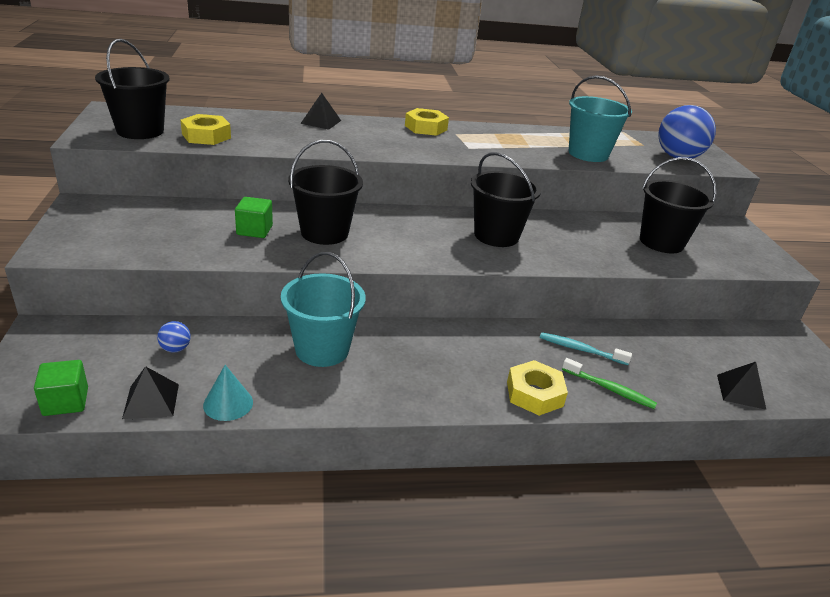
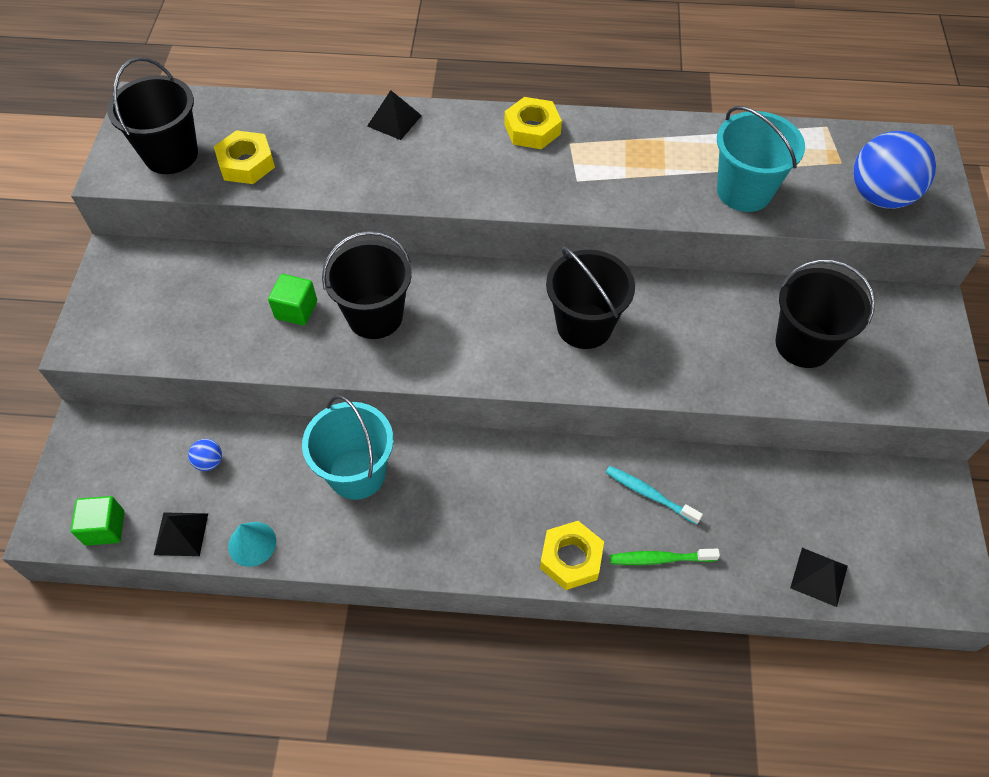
camera: 15 degrees right, 25 degrees up
(609, 389) = (660, 559): green toothbrush -> green toothbrush turned 135 degrees clockwise

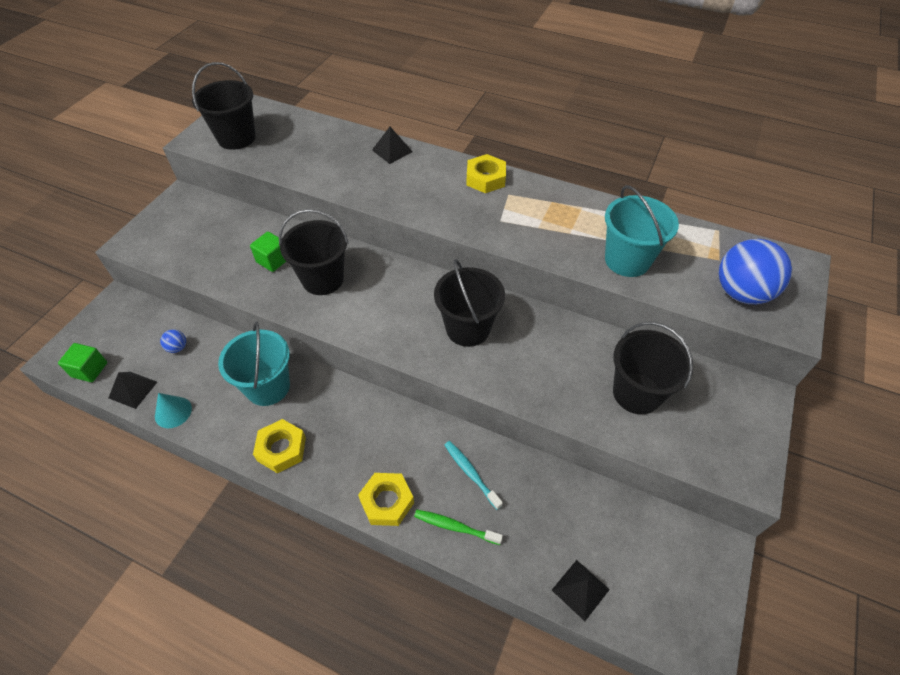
camera: 20 degrees right, 5 degrees down
(246, 163) = (280, 154): yellow nut -> yellow nut (281, 449)

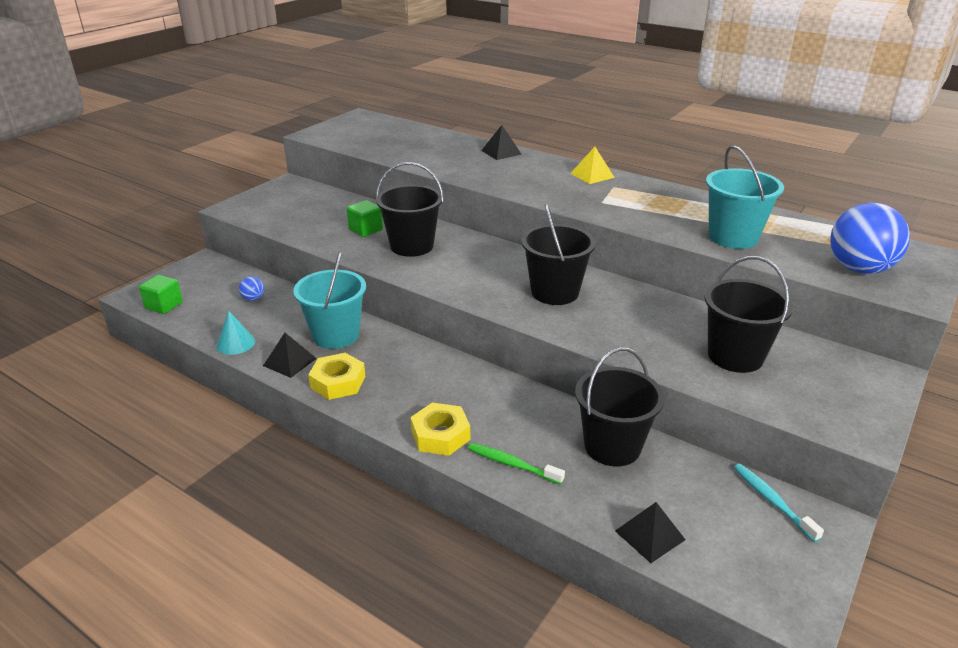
camera: 10 degrees right, 20 degrees down
(133, 390) = (201, 323): black pyramid -> black pyramid (289, 362)
(236, 138) = (353, 135): black bucket -> black bucket (612, 446)
(471, 473) = (539, 424): turquoise toothbrush -> turquoise toothbrush (772, 501)
(485, 179) = (592, 175): yellow nut -> yellow pyramid

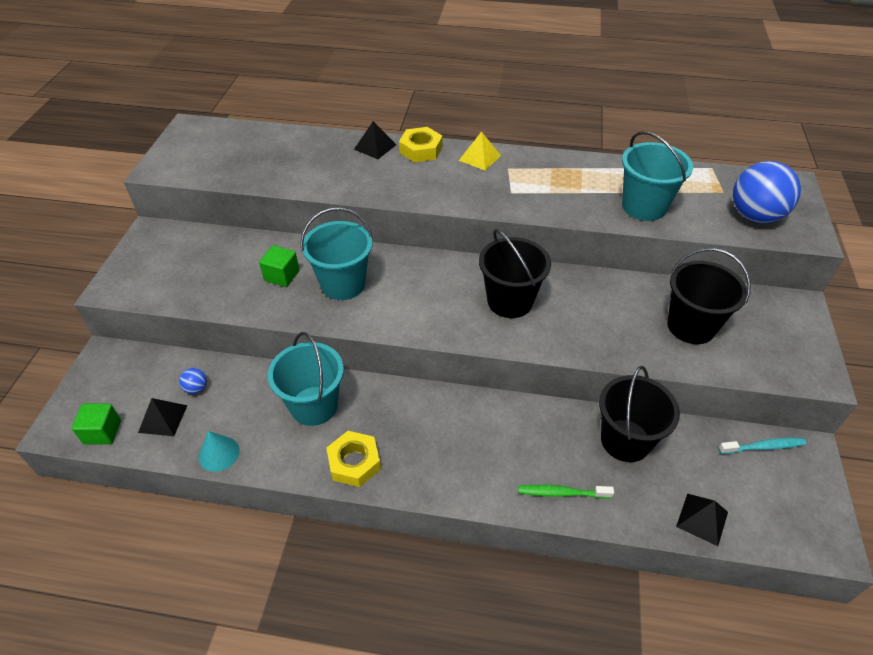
camera: 25 degrees left, 15 degrees up
(289, 362) = (291, 456): black pyramid -> black pyramid (163, 418)
(412, 246) = (343, 284): black bucket -> turquoise bucket
(440, 435) = (484, 486): yellow nut -> yellow nut (421, 150)
(772, 501) = (763, 447): turquoise toothbrush -> turquoise toothbrush turned 135 degrees clockwise

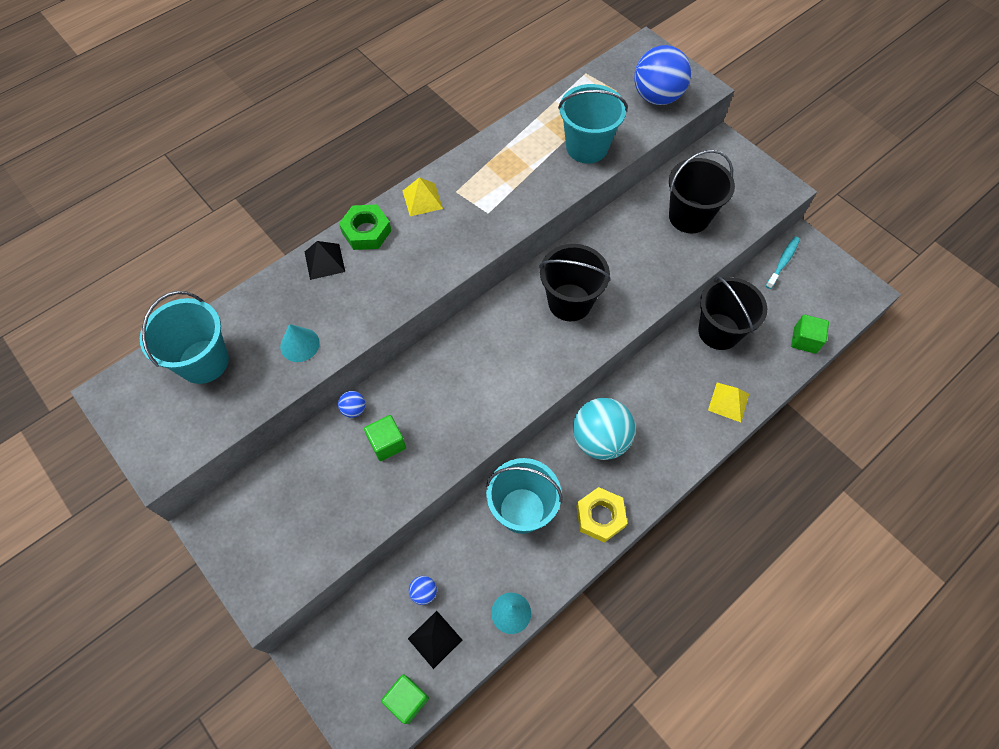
camera: 50 degrees left, 15 degrees up
(293, 244) = (354, 409): none -> blue ball
(299, 173) = (300, 344): none -> turquoise cone
(343, 284) = (442, 403): turquoise bucket -> turquoise bucket (203, 361)
(421, 150) = (366, 231): yellow nut -> green nut
(425, 418) = (600, 439): none -> turquoise ball
(562, 493) = (728, 402): green toothbrush -> yellow pyramid
(702, 519) = (804, 340): black pyramid -> green cube

